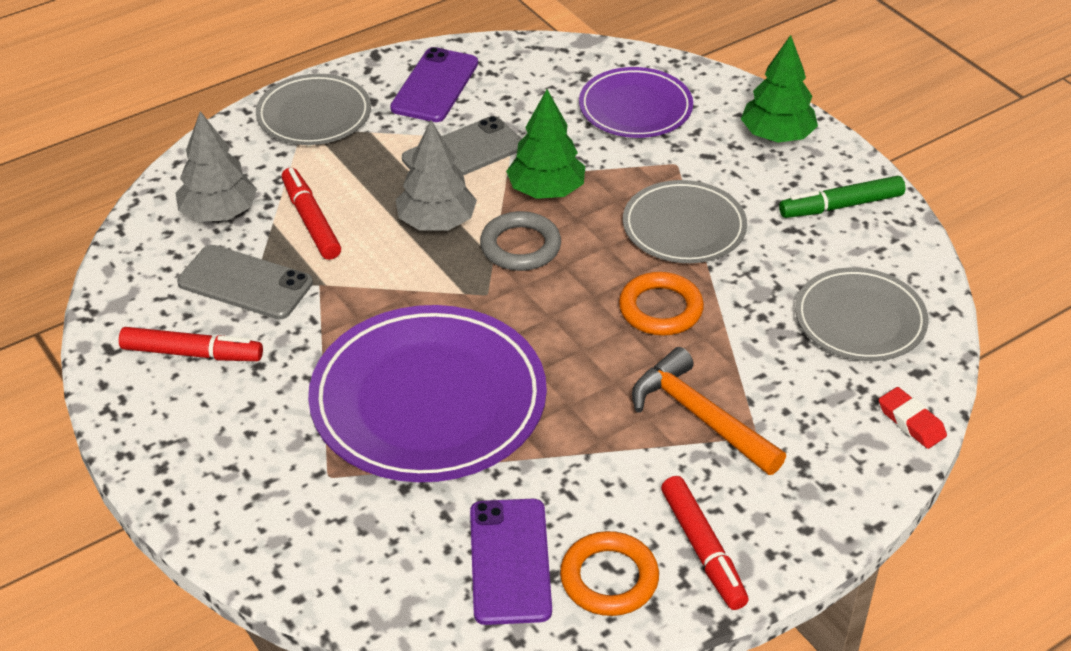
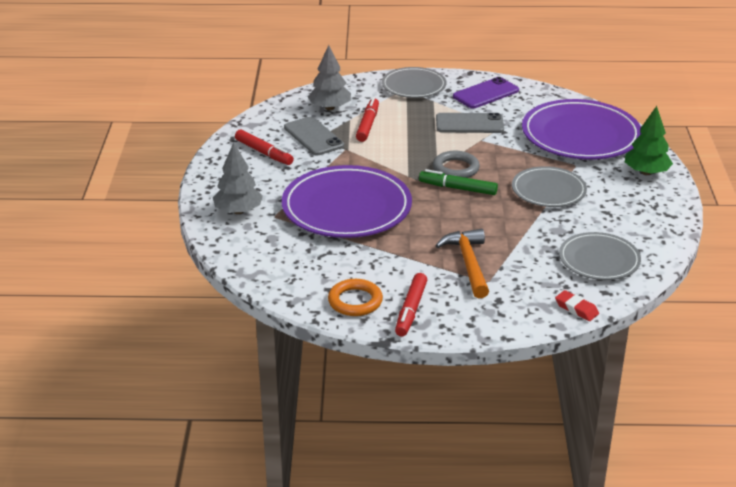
camera: 35 degrees right, 10 degrees down
(437, 222) = (425, 145): grey tree -> grey tree (238, 211)
(510, 561) = (318, 277): purple phone -> none
(546, 191) = (494, 152): green tree -> none
(635, 108) = (580, 136): purple plate -> purple plate, size x1.71
(660, 309) = (497, 217): orange ring -> none
(841, 206) = (647, 212): green marker -> green marker (458, 188)
(911, 422) = (576, 309): red eraser -> red eraser turned 45 degrees counterclockwise

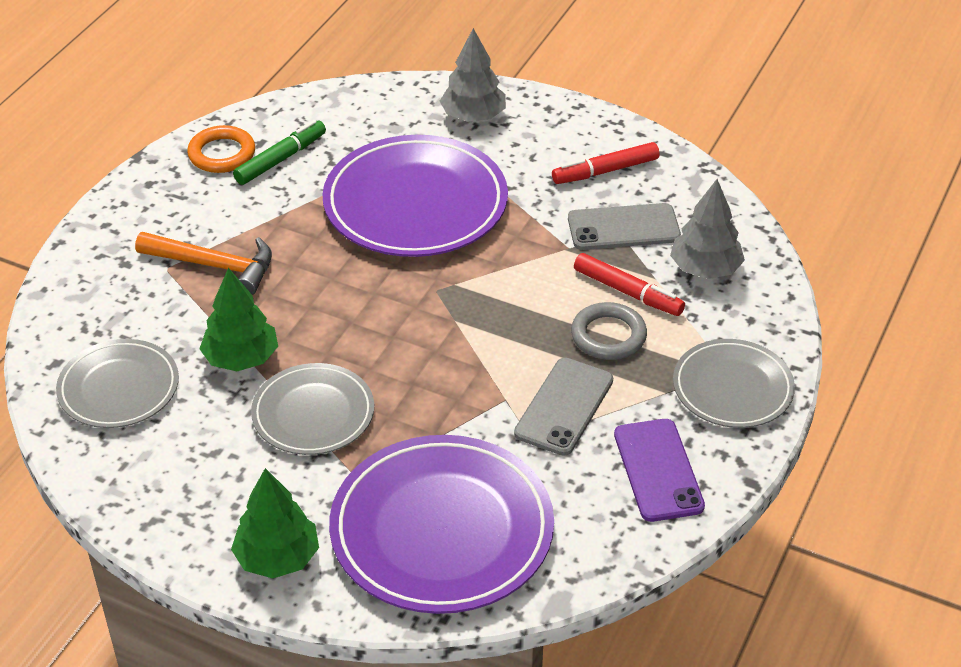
camera: 115 degrees right, 10 degrees up
(411, 310) = (170, 189): red marker -> none
(456, 168) = (441, 339): grey ring -> grey ring (608, 336)
(458, 188) = (388, 321): green marker -> green marker (281, 159)
(533, 226) = (241, 358): none -> green tree
(576, 309) = (50, 321): red eraser -> none

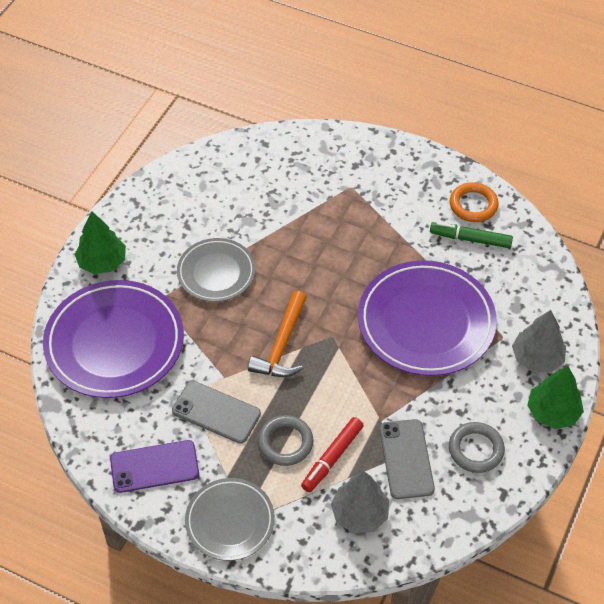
camera: 90 degrees right, 10 degrees up
(119, 388) = (242, 175): grey plate -> none
(215, 266) = (354, 211): orange hammer -> orange hammer (282, 345)
(241, 358) = (266, 232): green tree -> green tree (552, 412)
(281, 159) = (470, 239): green marker -> green marker turned 150 degrees clockwise
(605, 171) = (476, 449): red marker -> grey ring

